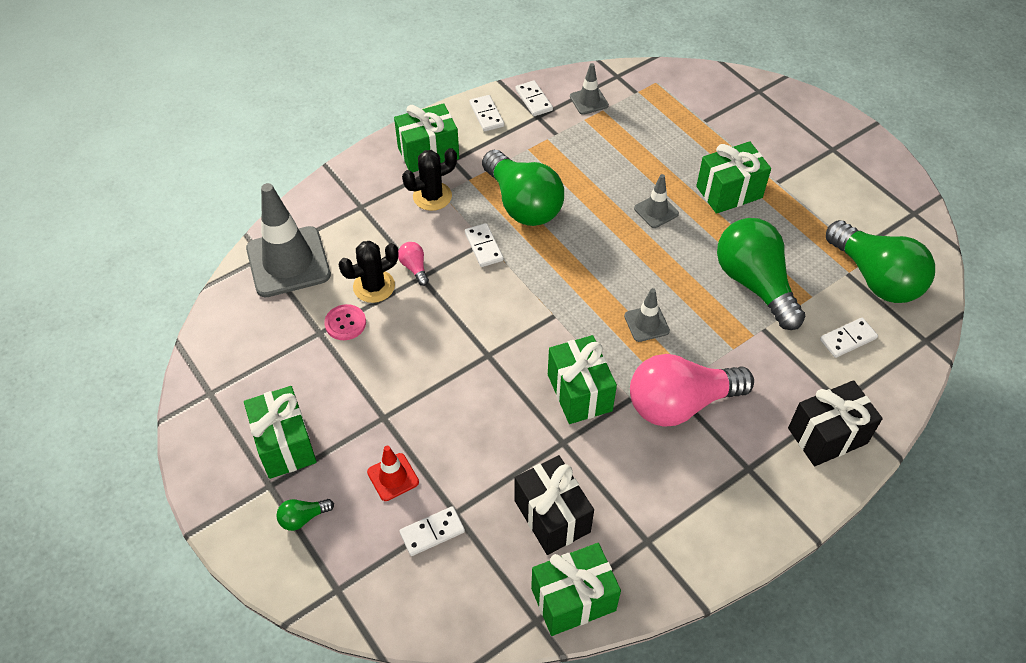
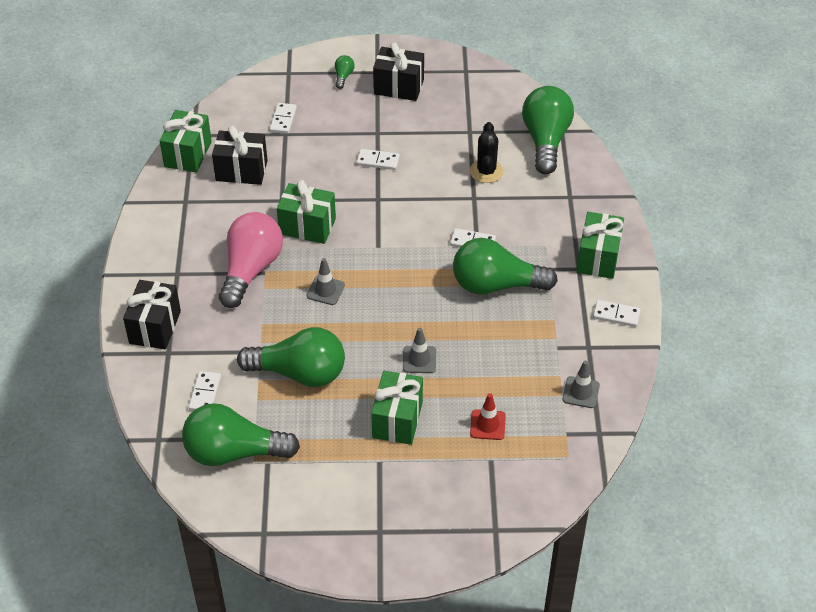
camera: 125 degrees right, 5 degrees down
(285, 444) = (398, 87): green gift -> black gift
(288, 262) = (546, 140): grey traffic cone -> green light bulb
(345, 323) = (466, 146): pink button -> none
(393, 477) = (333, 119): red traffic cone -> red traffic cone (487, 425)
(414, 267) = (485, 198): pink light bulb -> none
(432, 196) = (548, 238): black cactus -> none
(533, 100) = (611, 355): white domino -> white domino (378, 161)

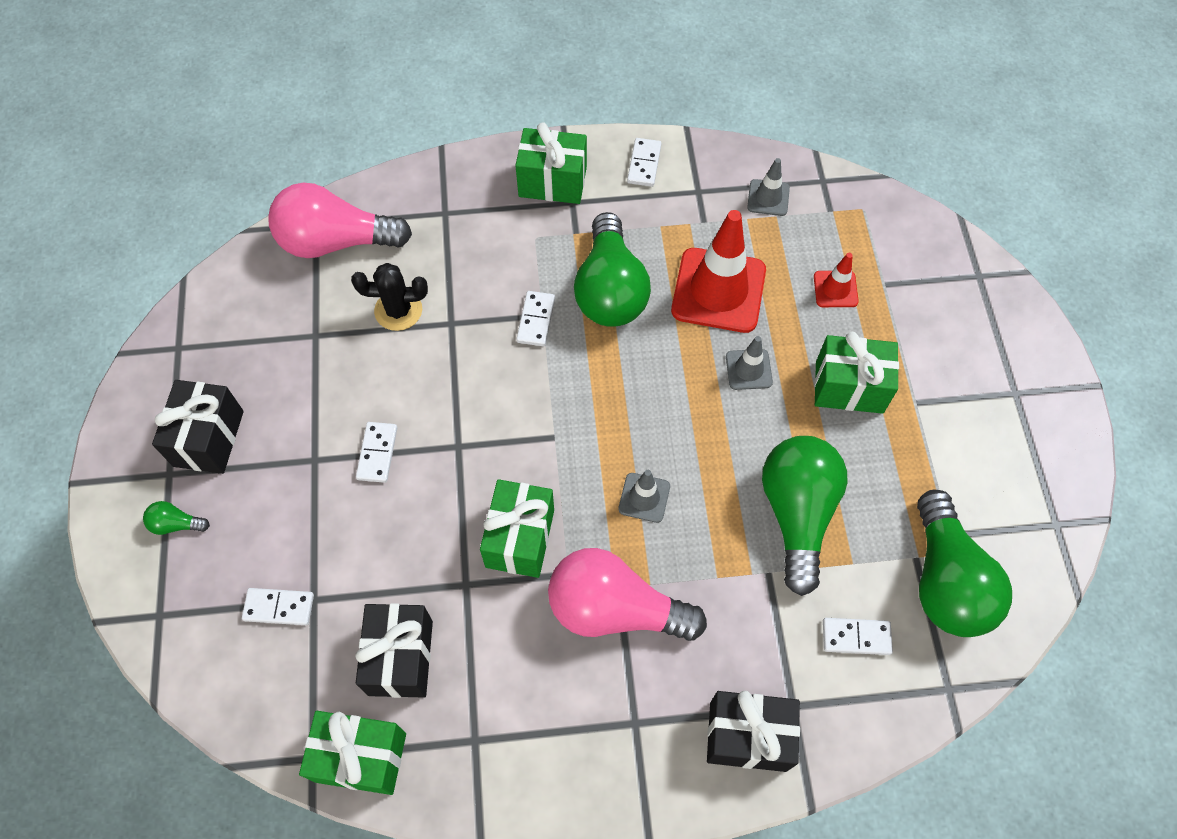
camera: 95 degrees left, 15 degrees up
(491, 349) = (718, 290): none -> red traffic cone
(546, 140) = (336, 241): green light bulb -> pink light bulb

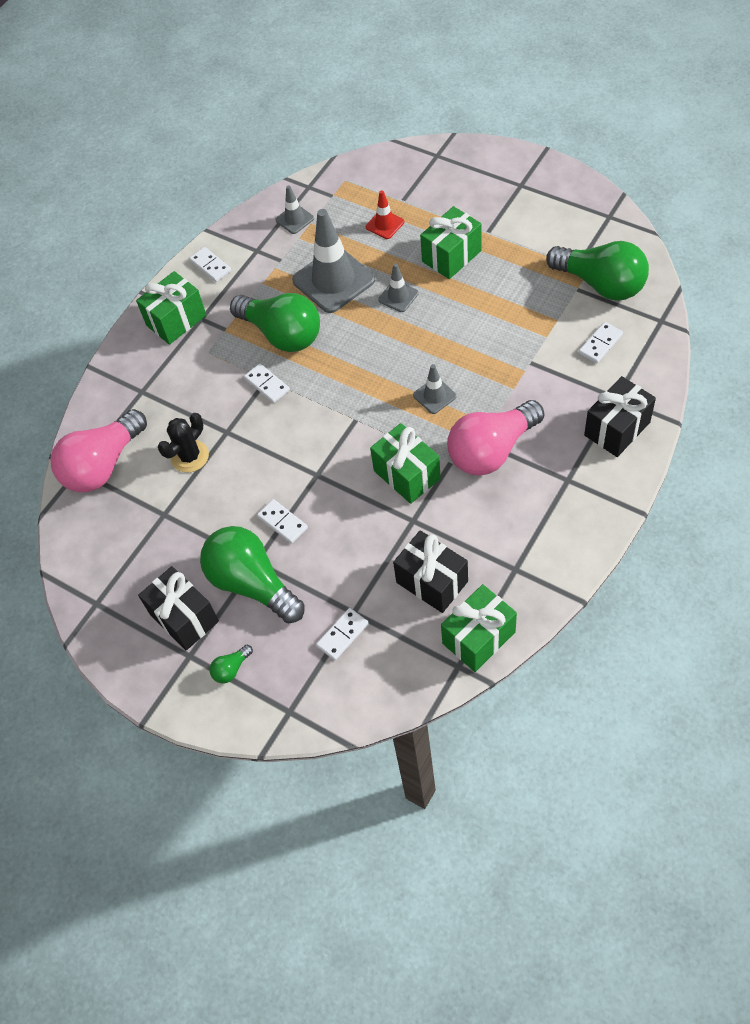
camera: 45 degrees left, 5 degrees down
(718, 290) = (333, 280): red traffic cone -> grey traffic cone
(797, 513) = (507, 327): green light bulb -> green light bulb (252, 583)

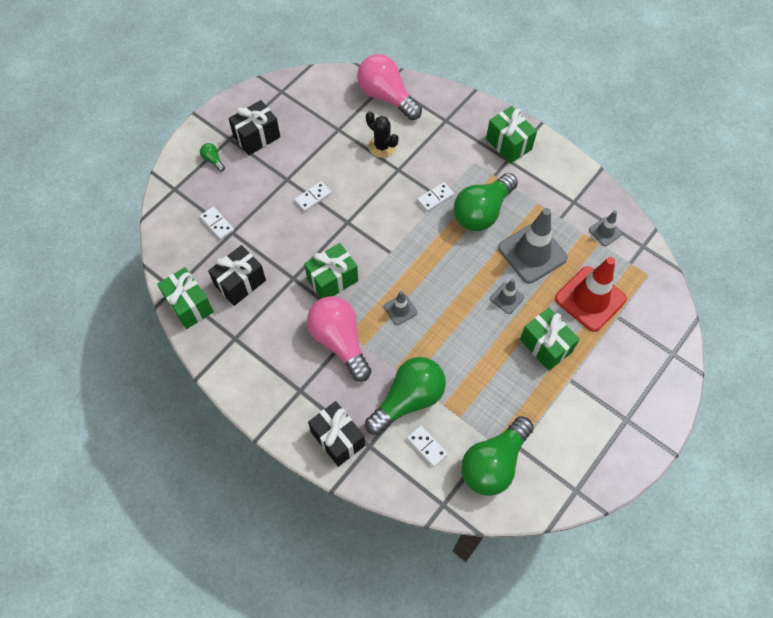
camera: 90 degrees right, 5 degrees up
(210, 266) = (561, 169): white domino -> none
(252, 583) = (271, 176): green light bulb -> green light bulb (408, 399)
(385, 224) = (590, 299): red traffic cone -> red traffic cone, size x2.06

